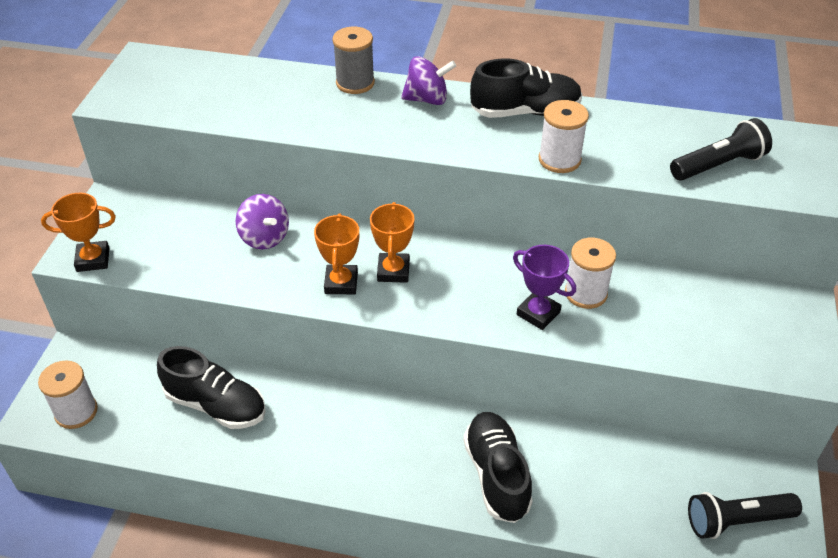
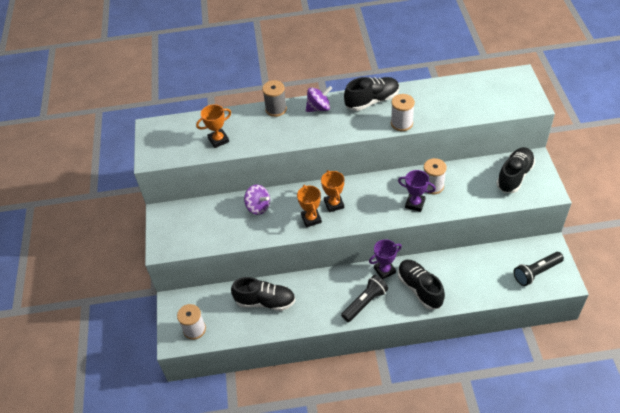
camera: 15 degrees left, 5 degrees up
(93, 260) = (174, 248): orange trophy -> orange trophy (218, 140)
(448, 420) = (384, 270): none -> purple trophy
(718, 165) = (478, 103): black flashlight -> black flashlight (365, 302)
(750, 321) = (514, 176): none -> black shoe

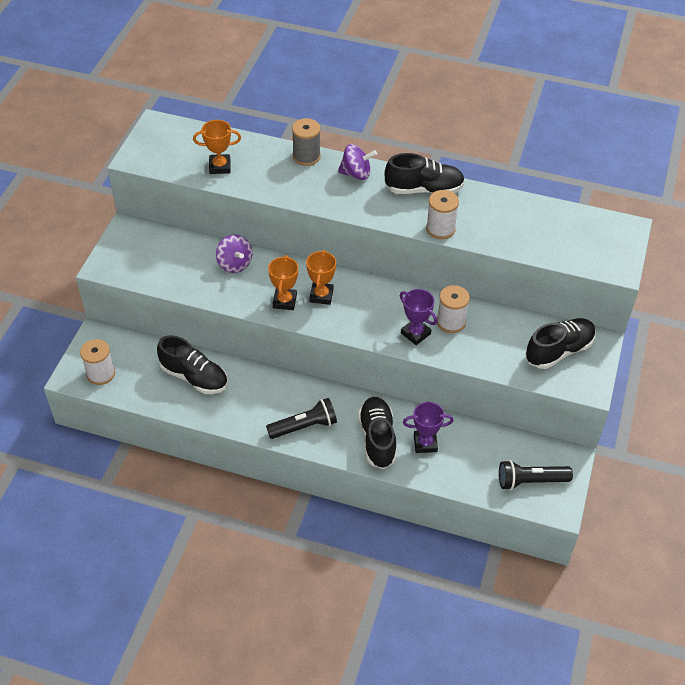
camera: 20 degrees right, 0 degrees up
(384, 270) = (350, 401): purple trophy -> purple trophy (425, 443)

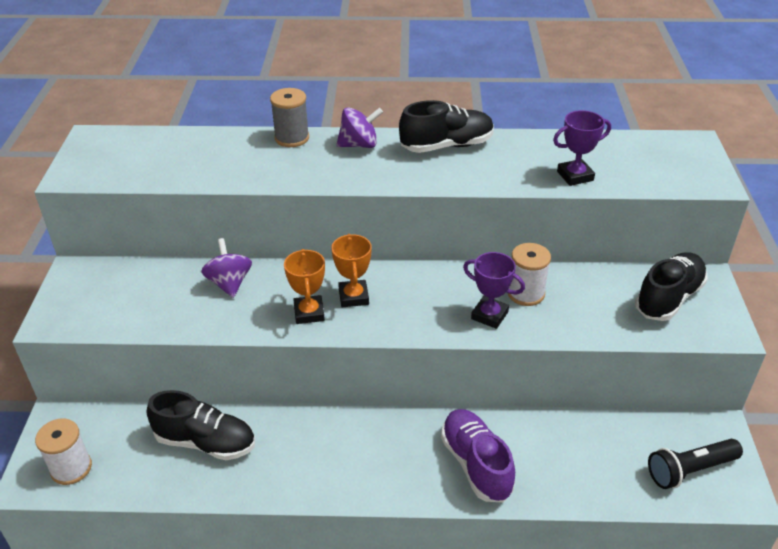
camera: 15 degrees left, 10 degrees down
(220, 166) = (186, 166): orange trophy -> none
(235, 264) = (229, 283): purple spinning top -> purple spinning top turned 150 degrees counterclockwise
(304, 426) = (374, 472): black flashlight -> none
(377, 439) = (476, 464): black shoe -> purple shoe
(425, 443) = (538, 455): purple trophy -> purple trophy (575, 176)
(440, 229) = (486, 181): white spool -> none

